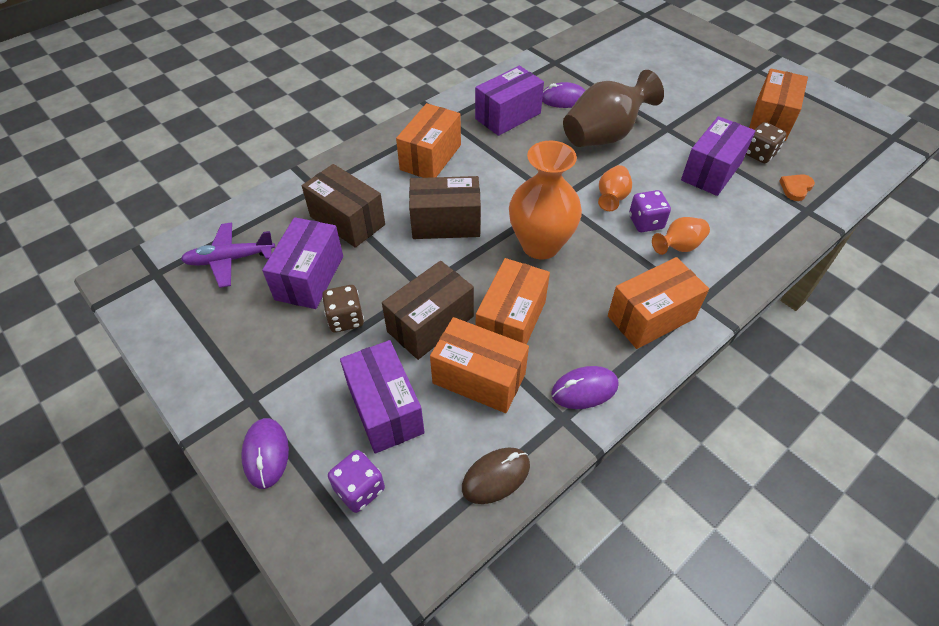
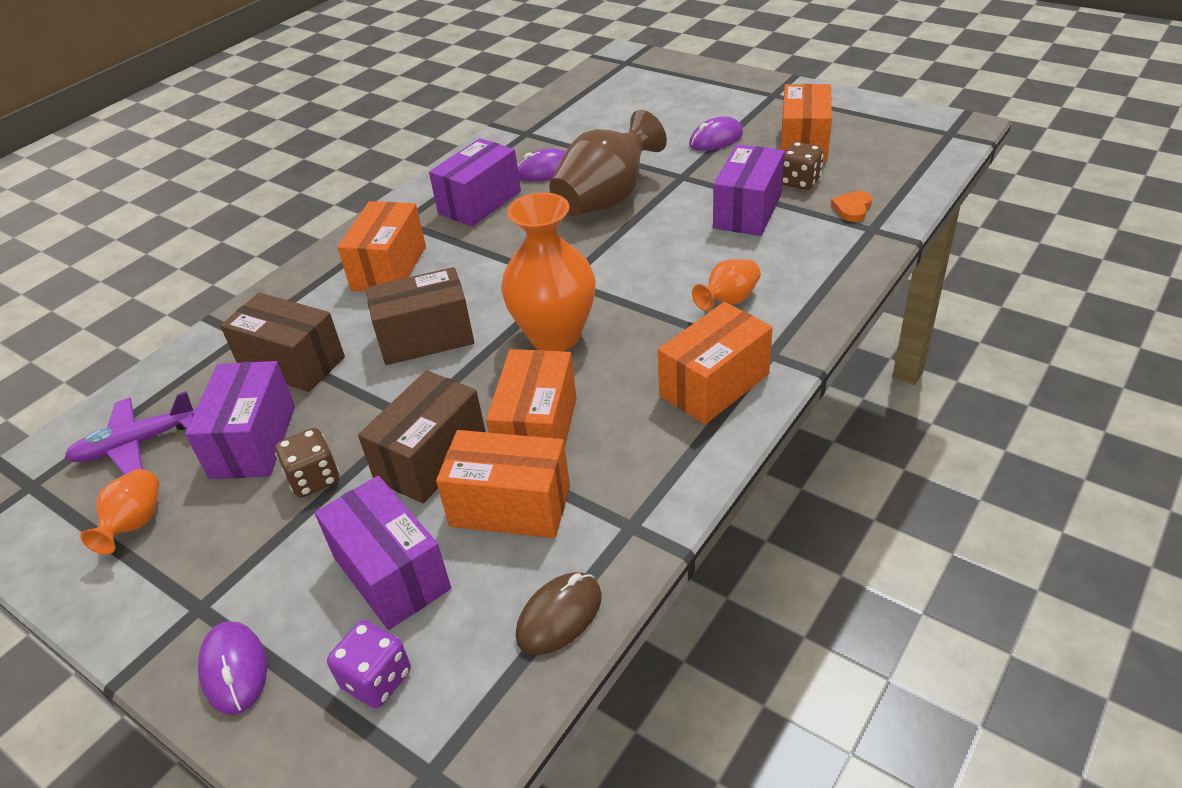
camera: 10 degrees left, 10 degrees down
(584, 389) = (650, 486): purple mouse -> purple mouse (716, 139)
(612, 198) = (633, 265): orange vase -> orange vase (135, 524)
(646, 222) = (681, 282): purple dice -> none

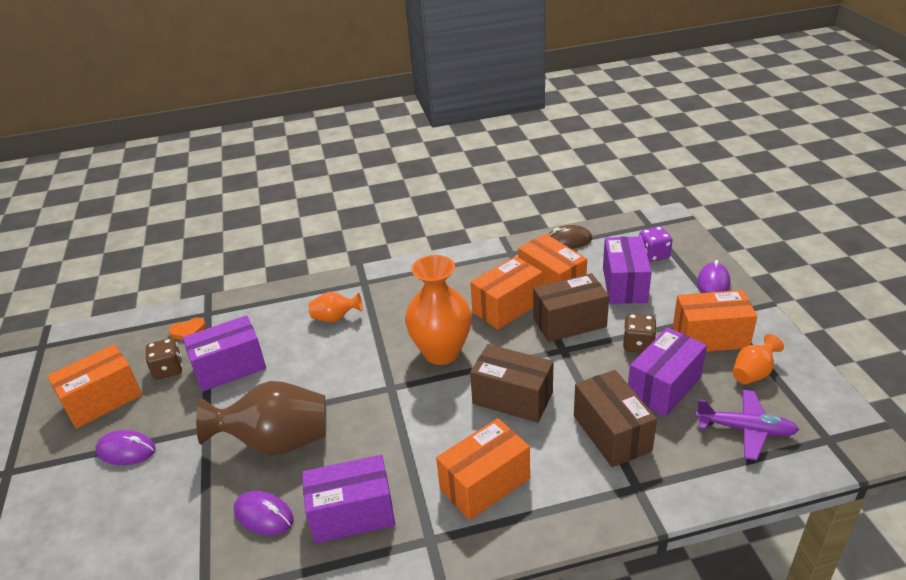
camera: 140 degrees left, 5 degrees down
(714, 385) = (406, 283): orange box -> orange box (710, 337)

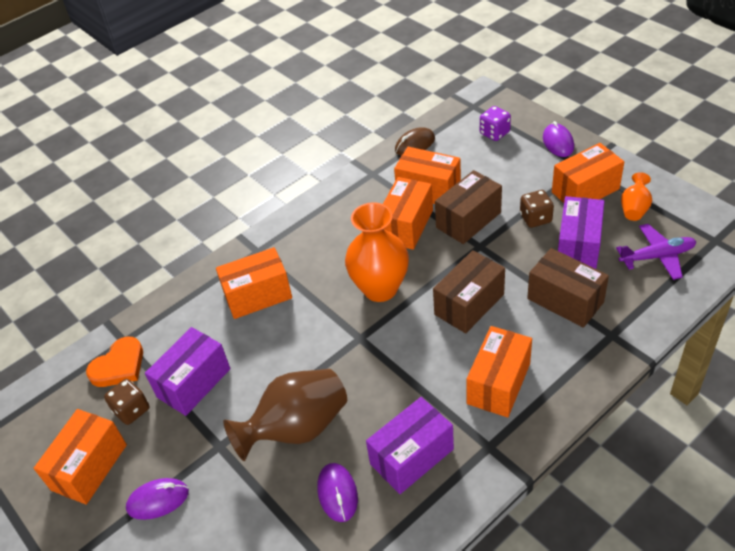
camera: 25 degrees left, 10 degrees up
(188, 331) = (119, 366): orange heart -> orange heart, size x1.63
(264, 515) = (337, 493): purple mouse -> purple mouse turned 75 degrees clockwise
(335, 318) = (258, 295): orange vase -> orange box
(512, 398) = (469, 304): brown box -> brown box turned 45 degrees counterclockwise
(624, 284) = (489, 169): purple box -> none

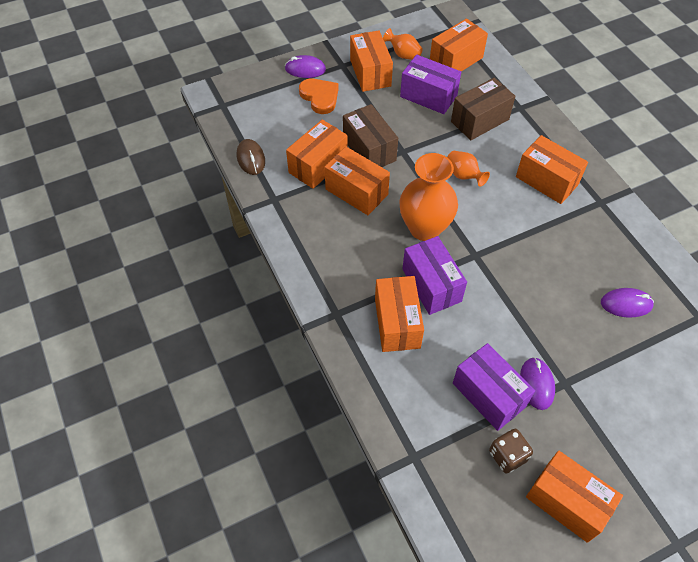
camera: 80 degrees left, 10 degrees up
(119, 366) = (447, 464): orange heart -> orange heart (320, 97)
(158, 500) = (613, 441): purple mouse -> purple mouse (536, 384)
(297, 428) = (559, 320): brown vase -> none
(412, 456) = (601, 249): purple box -> purple box (431, 285)
(469, 304) = (463, 175): brown box -> orange vase
(494, 133) = (269, 102): purple dice -> none
(535, 218) = (387, 109): brown dice -> none
(657, 256) = (456, 60): purple plane -> orange box

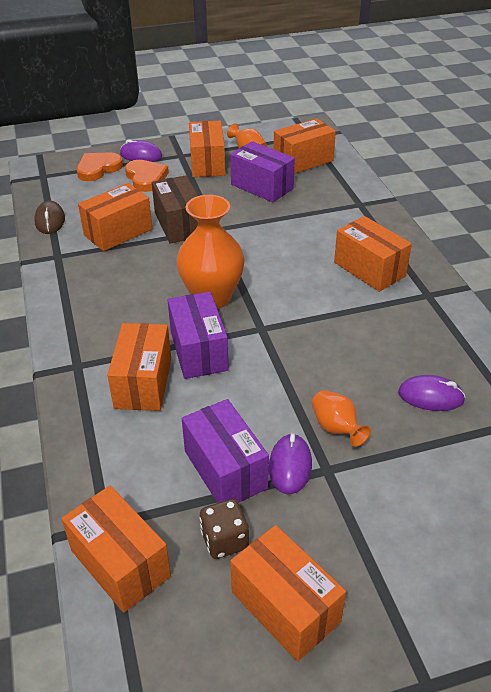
camera: 10 degrees right, 15 degrees down
(271, 90) = (98, 169): none -> orange heart
(356, 192) = (149, 258): orange box -> orange box (120, 563)
(463, 175) = (275, 256): orange vase -> orange vase (336, 428)
(480, 120) = (311, 211): brown box -> none

